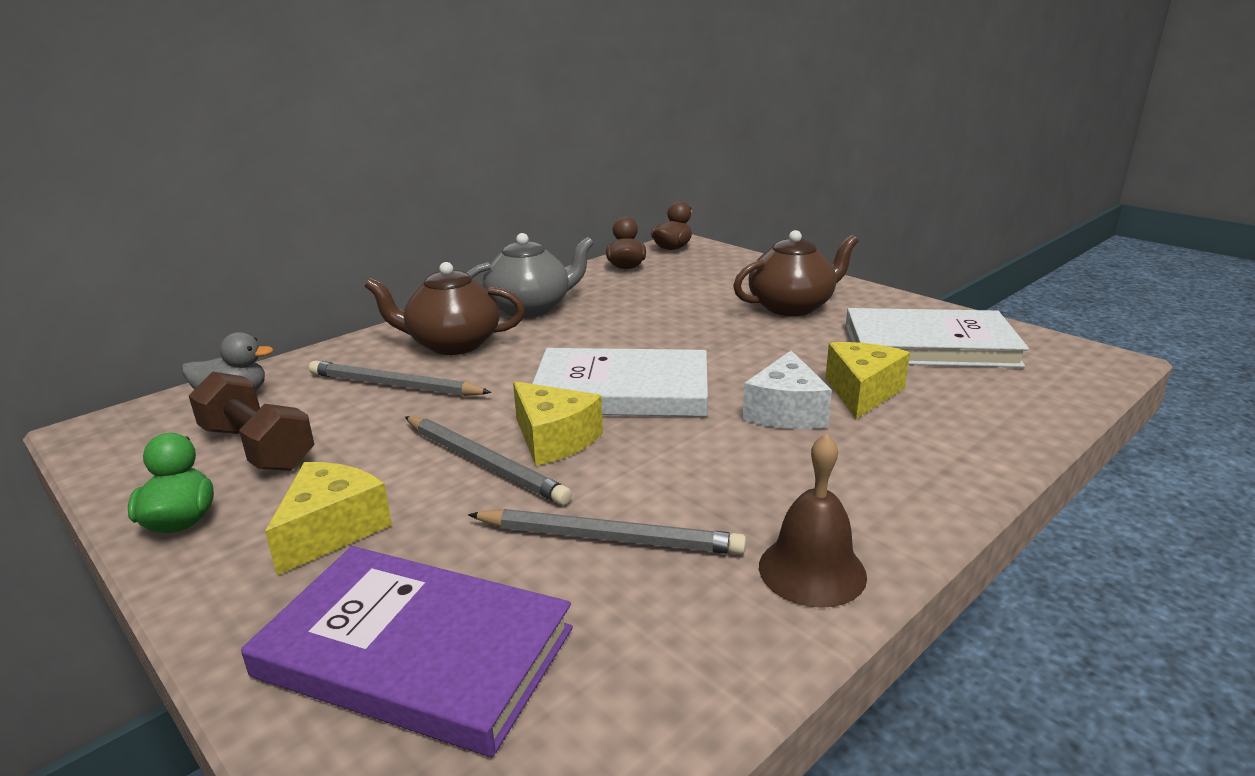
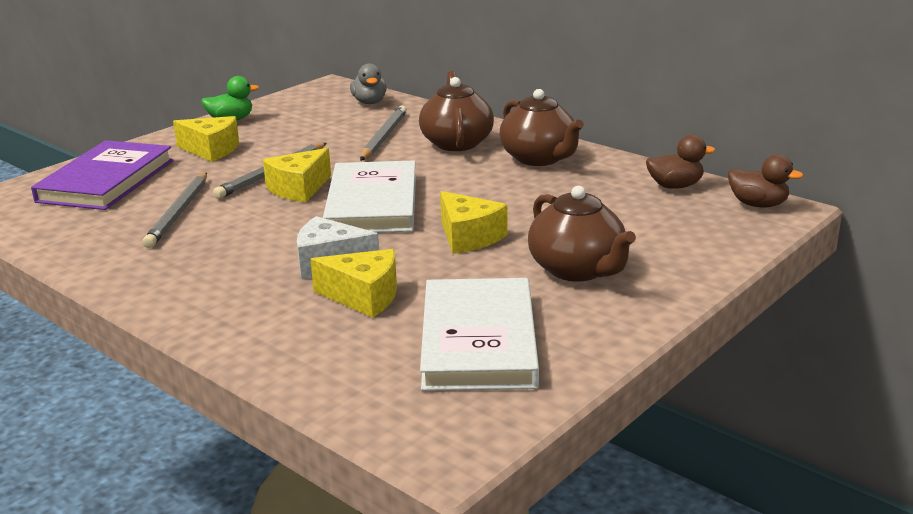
camera: 85 degrees right, 0 degrees up
(257, 448) = (302, 120): brown dumbbell -> none
(530, 308) = (539, 158): grey teapot -> brown teapot
(722, 344) = (468, 237): none -> yellow cheese
(812, 570) = (123, 268): brown bell -> none

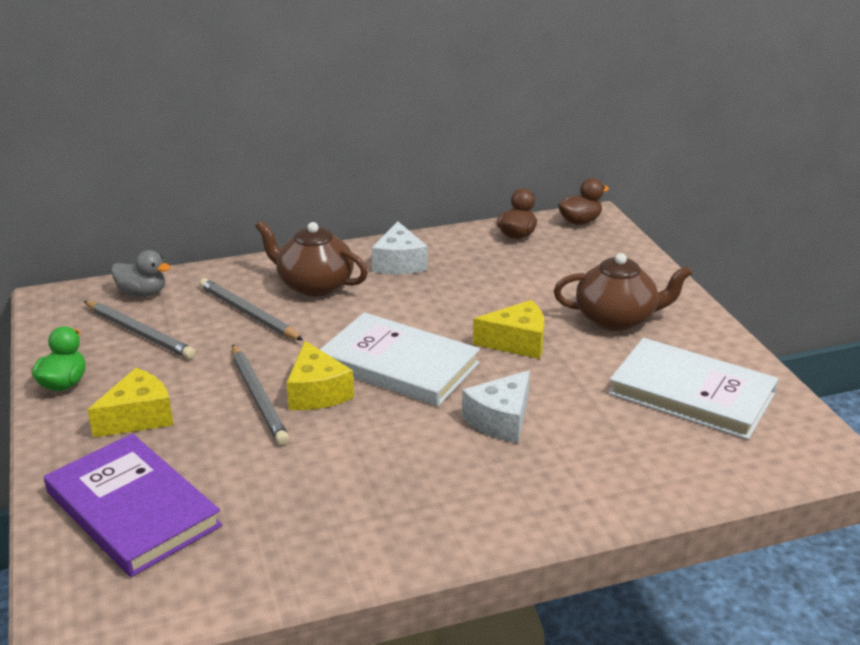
camera: 60 degrees left, 5 degrees up
(178, 212) = (289, 477): grey pencil -> grey pencil (139, 333)
(364, 297) = (579, 421): yellow cheese -> none
(539, 158) = (399, 263): brown teapot -> white cheese

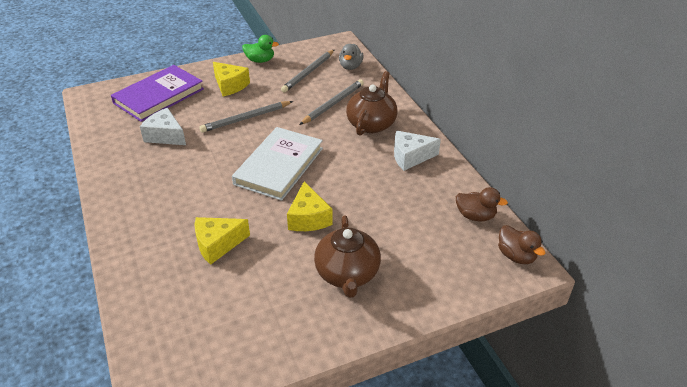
camera: 85 degrees right, 10 degrees up
(317, 392) = (249, 138): yellow cheese -> yellow cheese (217, 244)
(500, 420) = (216, 212): white cheese -> white cheese (165, 136)
(691, 393) = (242, 313): white book -> none

